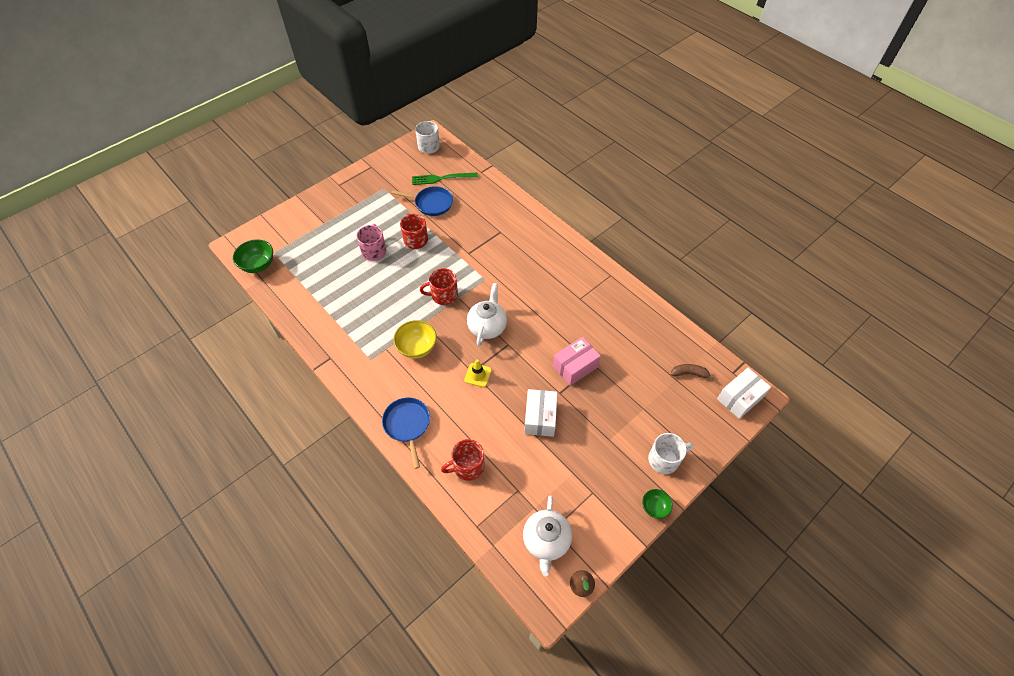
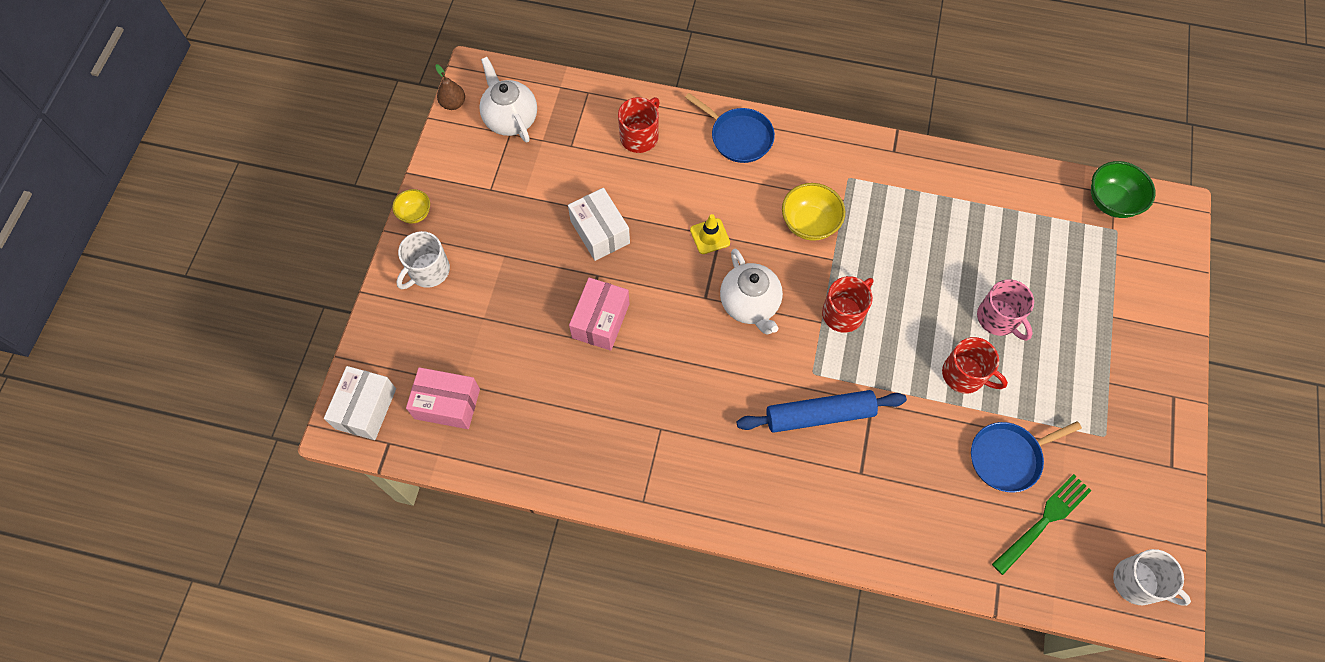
camera: 145 degrees right, 10 degrees up
(498, 262) = (819, 415): none -> blue rolling pin
(654, 507) = (415, 213): green bowl -> yellow bowl
(689, 374) = (447, 404): brown banana -> pink box

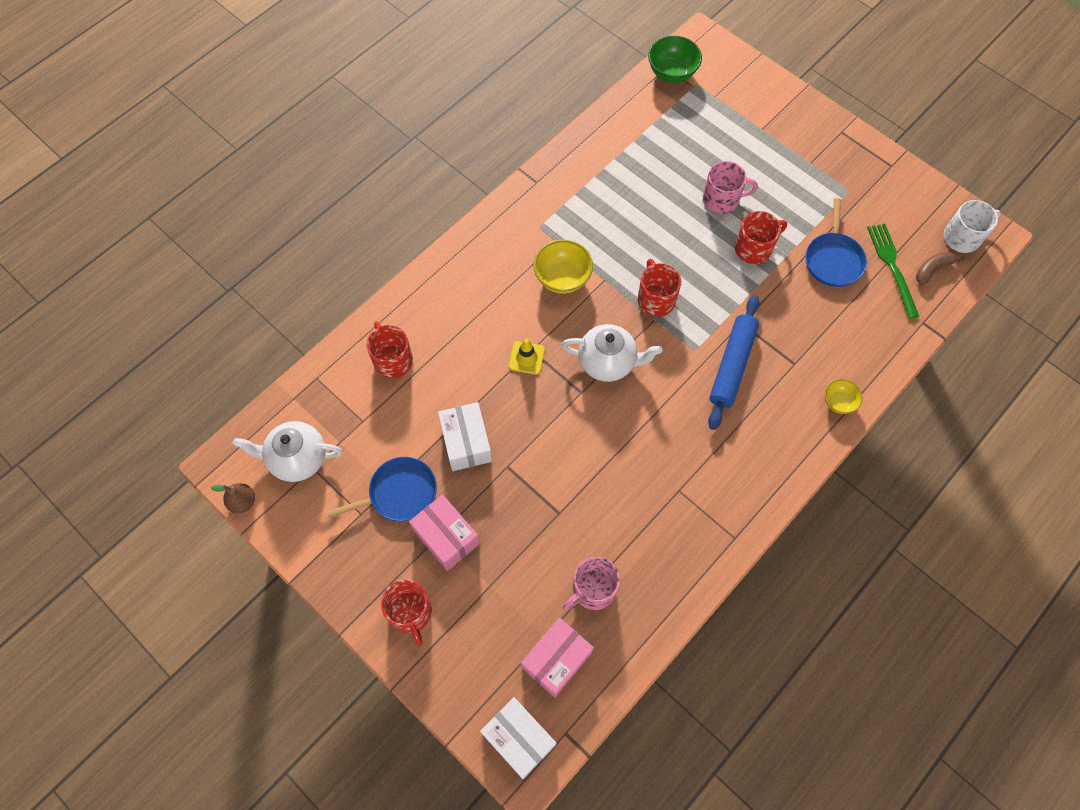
camera: 60 degrees left, 0 degrees up
(415, 213) = (340, 596): yellow bowl -> yellow bowl (838, 402)
(428, 271) = (410, 612): white mug -> red mug
(525, 401) = (593, 589): none -> pink mug
(600, 232) = (466, 442): white box -> white box turned 75 degrees clockwise
(600, 320) = (552, 486): pink box -> pink box (446, 537)
(739, 137) = (447, 284): blue pan -> blue pan (399, 493)
(1072, 566) = (933, 269): none -> brown banana

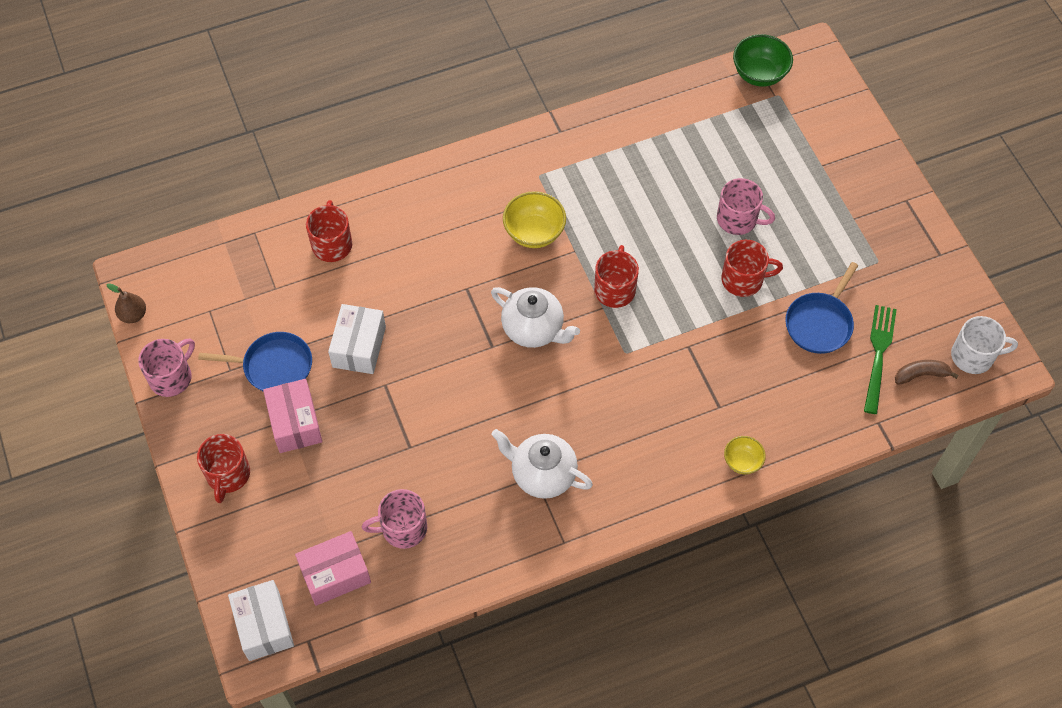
camera: 25 degrees right, 5 degrees down
(297, 459) = (199, 297): white teapot -> white teapot (542, 474)
(310, 544) = (171, 377): none -> pink mug
(526, 358) = (458, 293): yellow traffic cone -> none
(732, 365) = (655, 382): blue rolling pin -> none

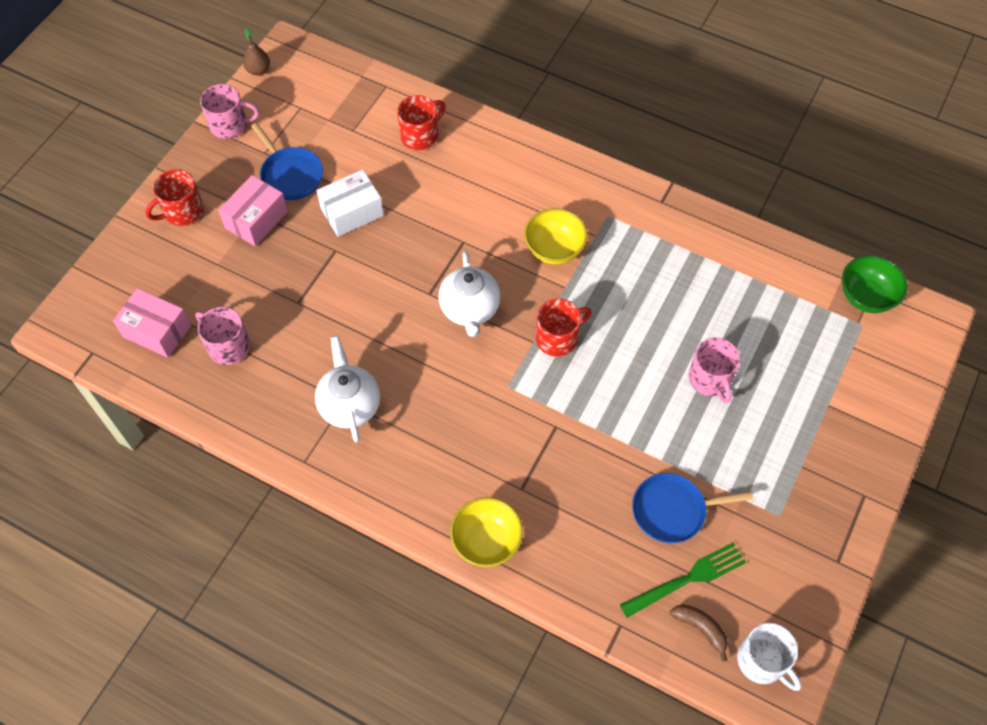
camera: 50 degrees right, 0 degrees up
(264, 626) = (83, 317): white box -> none
(742, 461) = (486, 541): yellow bowl -> yellow bowl, size x1.66
(743, 280) = (657, 423): red mug -> none

